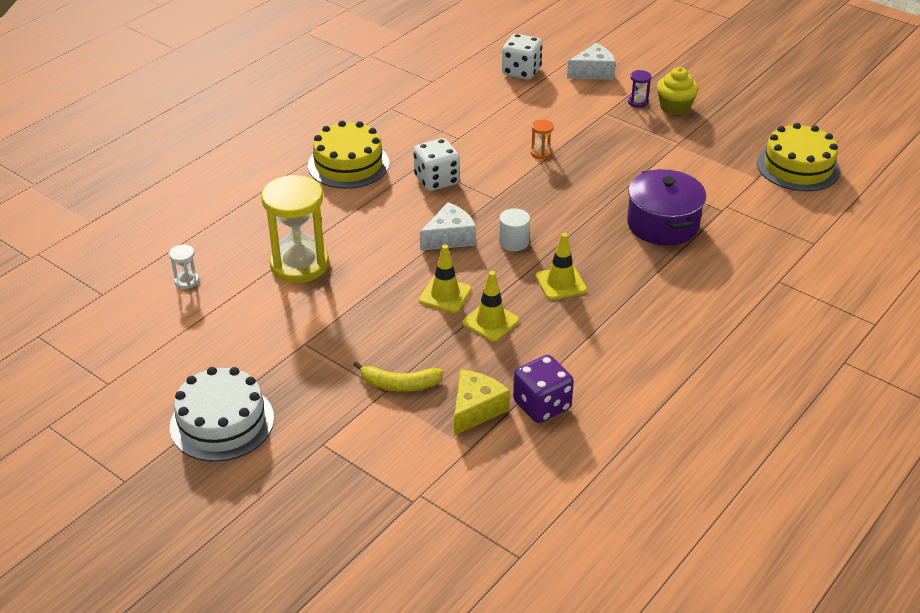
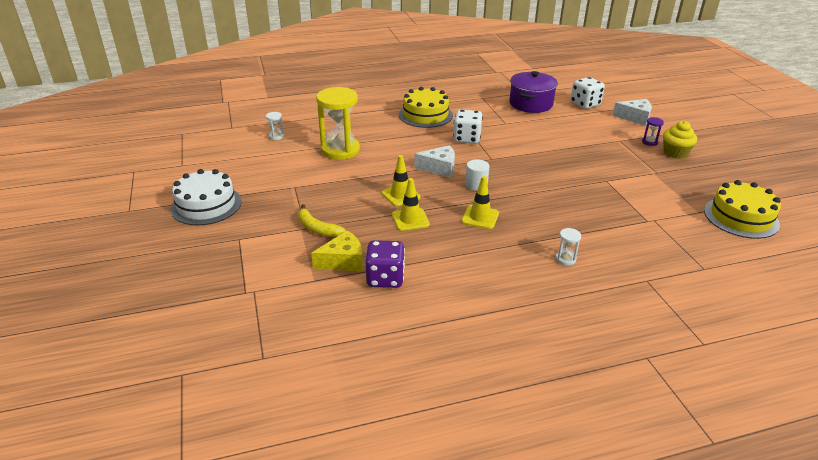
camera: 35 degrees right, 5 degrees down
(541, 153) = (549, 146): orange hourglass -> none
(662, 224) = (591, 212): purple pot -> purple pot (530, 104)
(689, 293) = (565, 259): none -> white hourglass

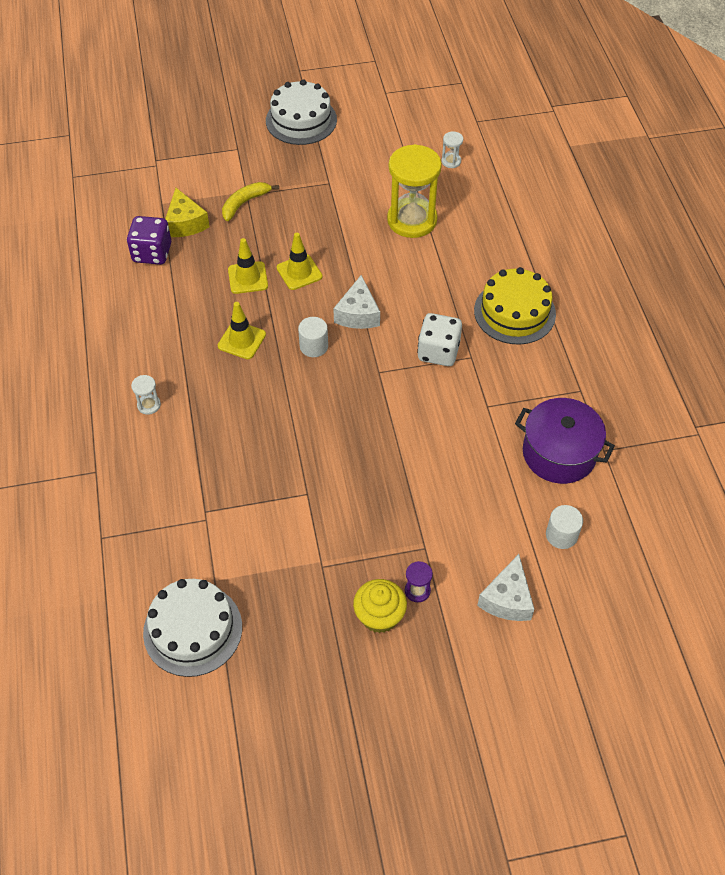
camera: 95 degrees right, 20 degrees up
(585, 104) = (561, 535): white dice -> white cylinder
(741, 217) = (193, 629): yellow cake -> white cake

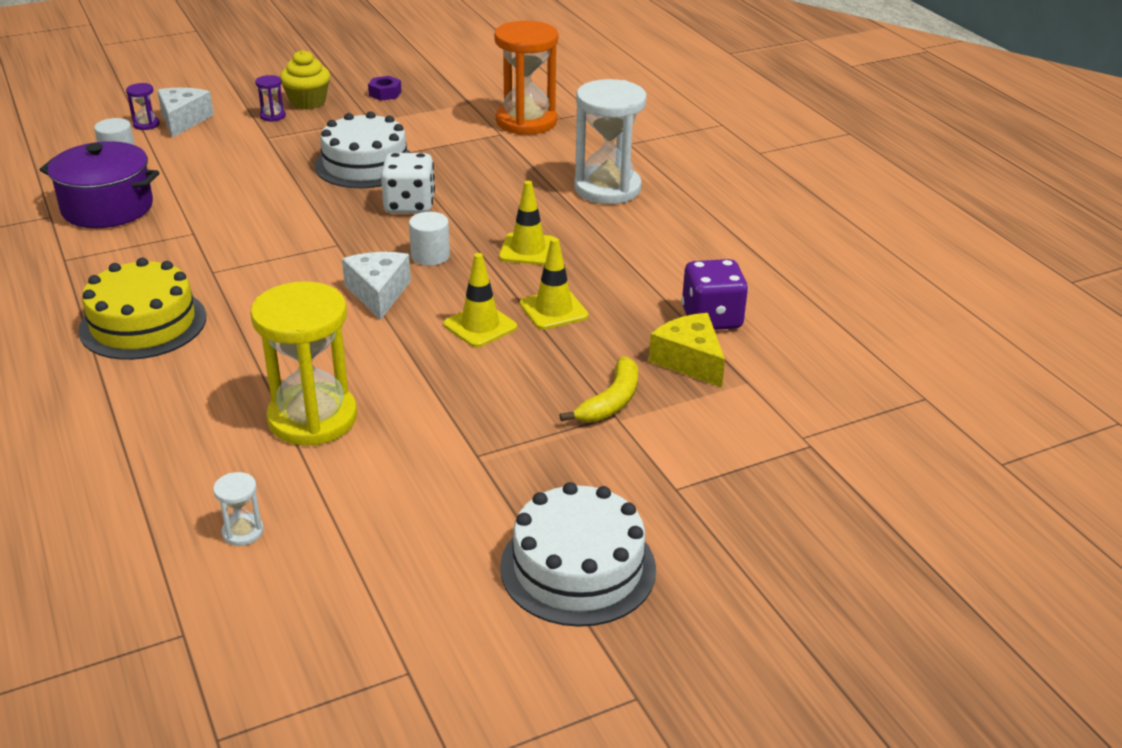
camera: 165 degrees right, 20 degrees down
(149, 405) = (607, 188): white hourglass -> white hourglass, size x2.42
(172, 529) = (526, 122): none -> orange hourglass
(193, 629) = (475, 81): white cake -> white cake (365, 164)
(296, 619) = (385, 93): none -> purple nut
(438, 352) = (258, 271): white dice -> white dice (409, 205)
(543, 597) = (146, 124): none -> purple hourglass

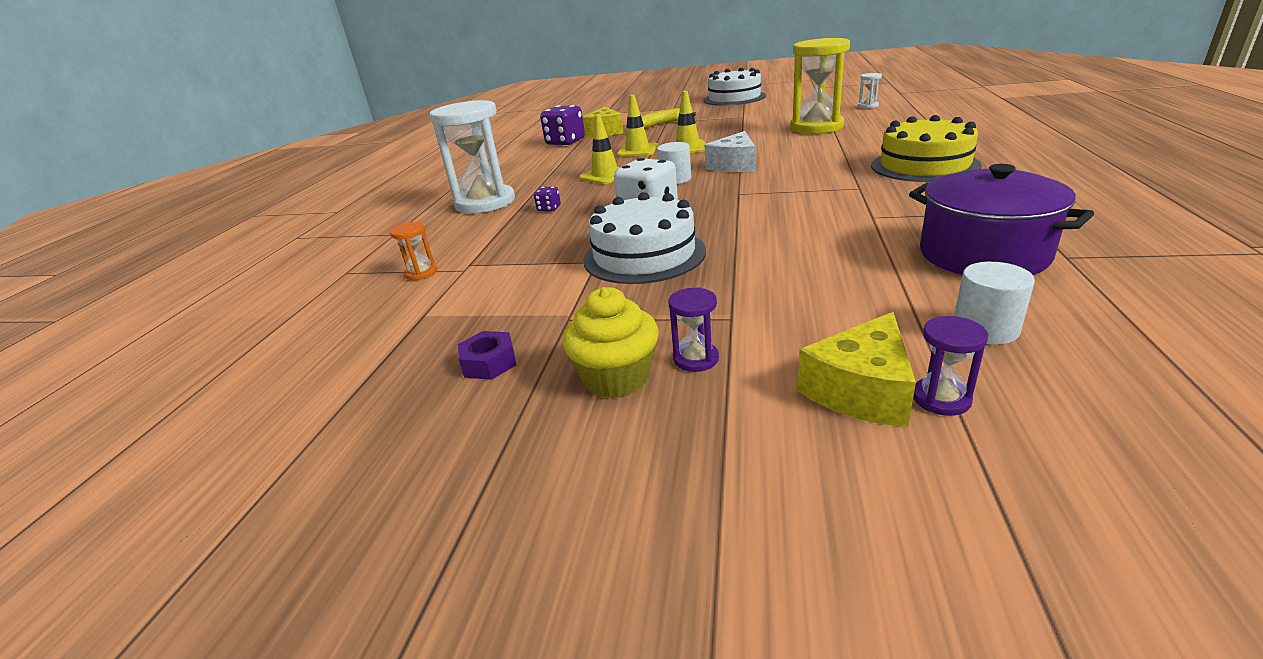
camera: 140 degrees left, 5 degrees down
(183, 120) = (861, 390): white cheese -> yellow cheese
(520, 192) = (549, 209): none -> purple dice
(526, 122) = (421, 273): orange hourglass -> orange hourglass, size x0.41

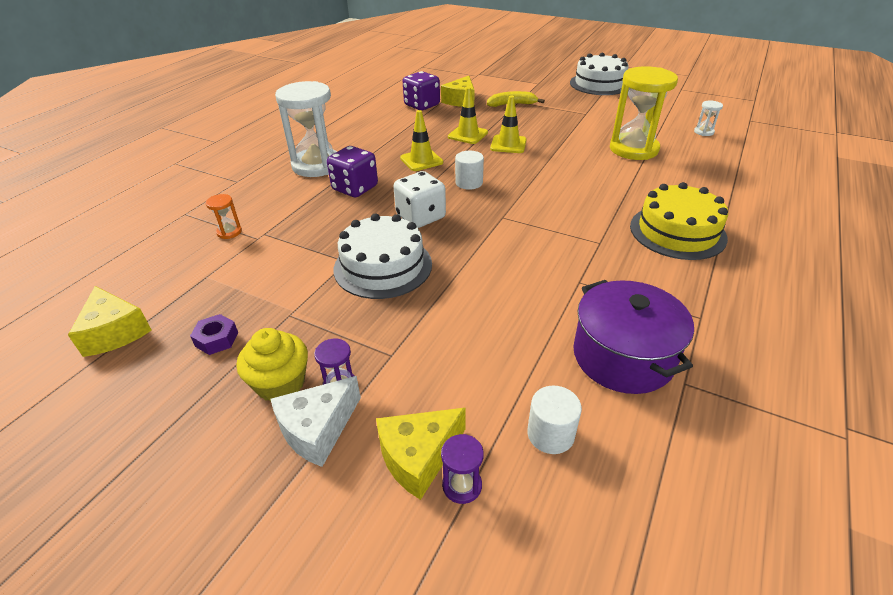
camera: 15 degrees right, 10 degrees up
(331, 395) = (114, 332): none -> yellow cheese
(549, 209) = (355, 188): purple dice -> purple dice, size x2.21
(734, 165) = (526, 179): white cheese -> white cheese (317, 429)

